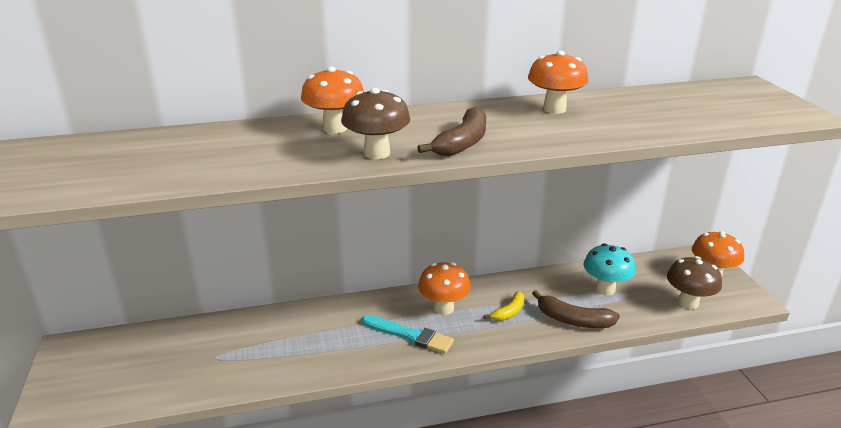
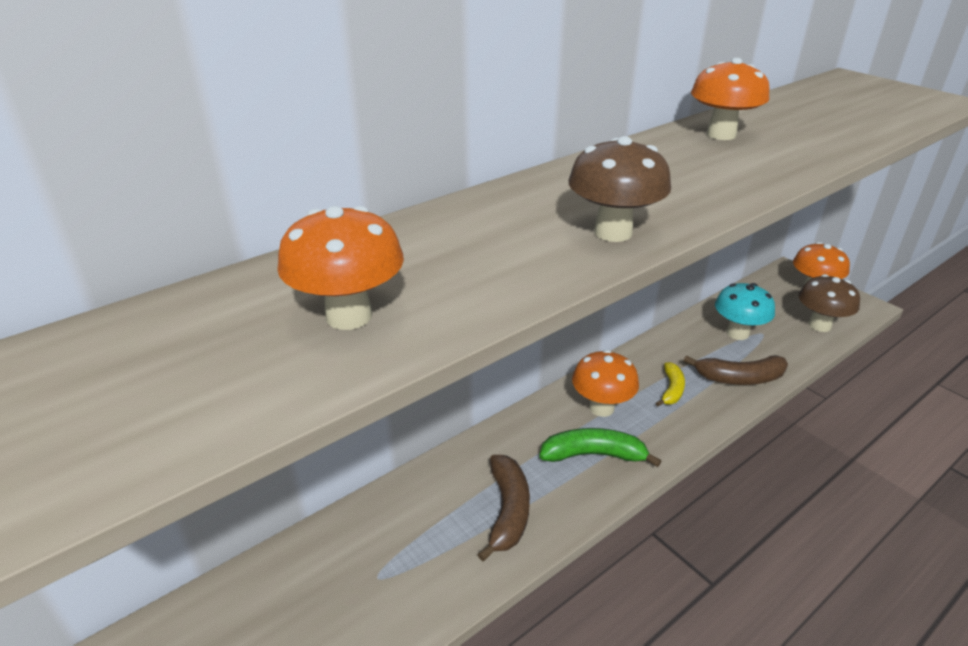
camera: 25 degrees left, 5 degrees up
(335, 128) = (509, 209): orange mushroom -> orange mushroom (349, 316)
(410, 335) = (593, 455): turquoise brush -> green banana
(462, 143) = (690, 196): brown banana -> brown banana (507, 511)

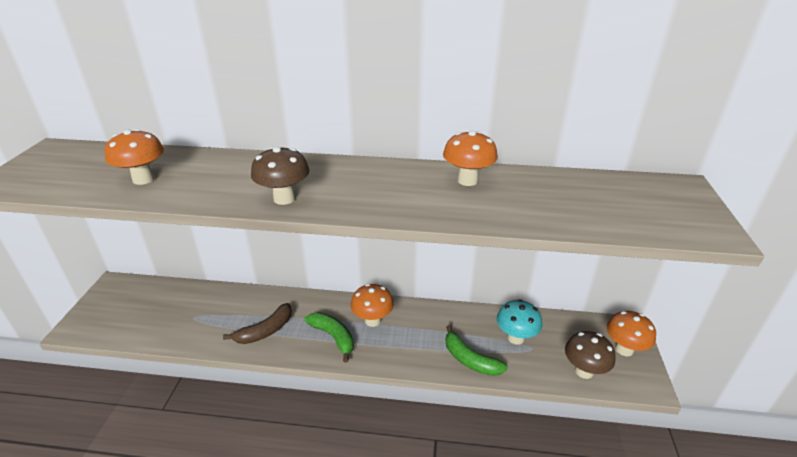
camera: 45 degrees right, 0 degrees up
(671, 390) = (421, 337): yellow banana -> none
(739, 378) = (470, 359): brown banana -> green banana

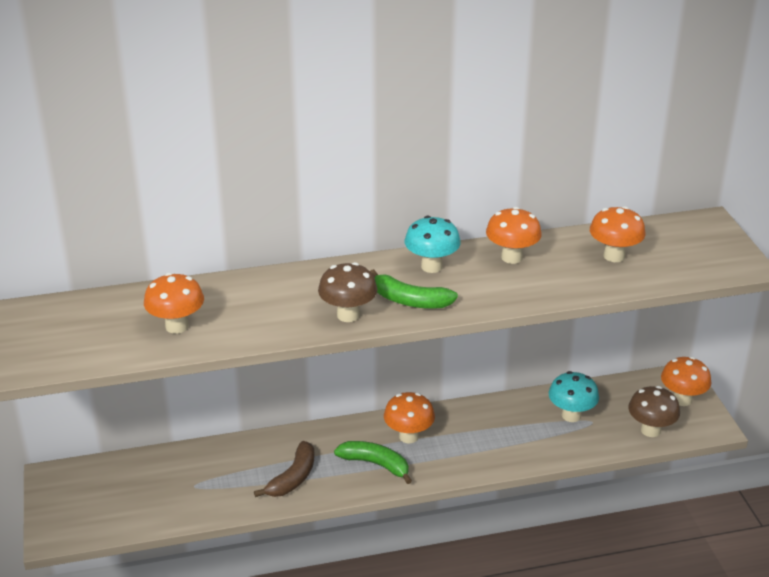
camera: 20 degrees left, 0 degrees up
(390, 174) = (431, 266): none -> turquoise mushroom
(470, 359) = (534, 449): green banana -> green banana (410, 301)
(569, 197) = (614, 256): none -> orange mushroom

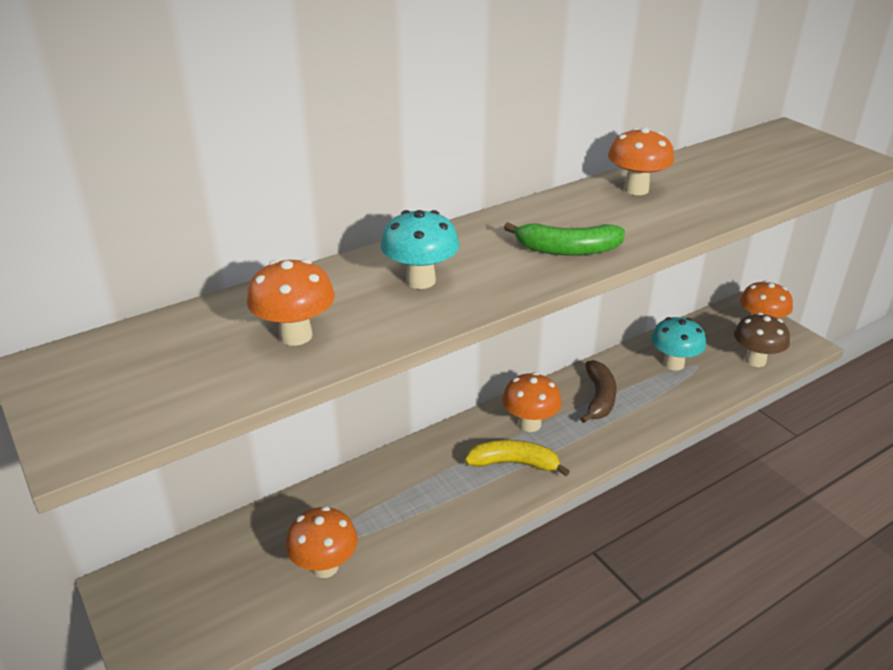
camera: 20 degrees left, 0 degrees up
(293, 478) = (431, 504): brown banana -> brown banana (599, 398)
(348, 315) = (508, 278): brown mushroom -> none
(375, 464) = (514, 463): green banana -> yellow banana
(431, 266) = (560, 212): turquoise mushroom -> turquoise mushroom (420, 280)
(614, 256) = (735, 171): orange mushroom -> orange mushroom (325, 567)

